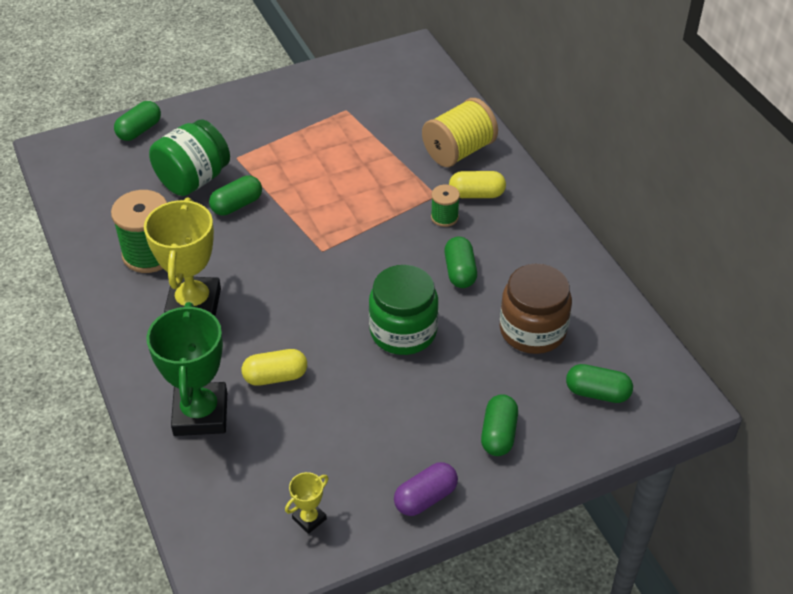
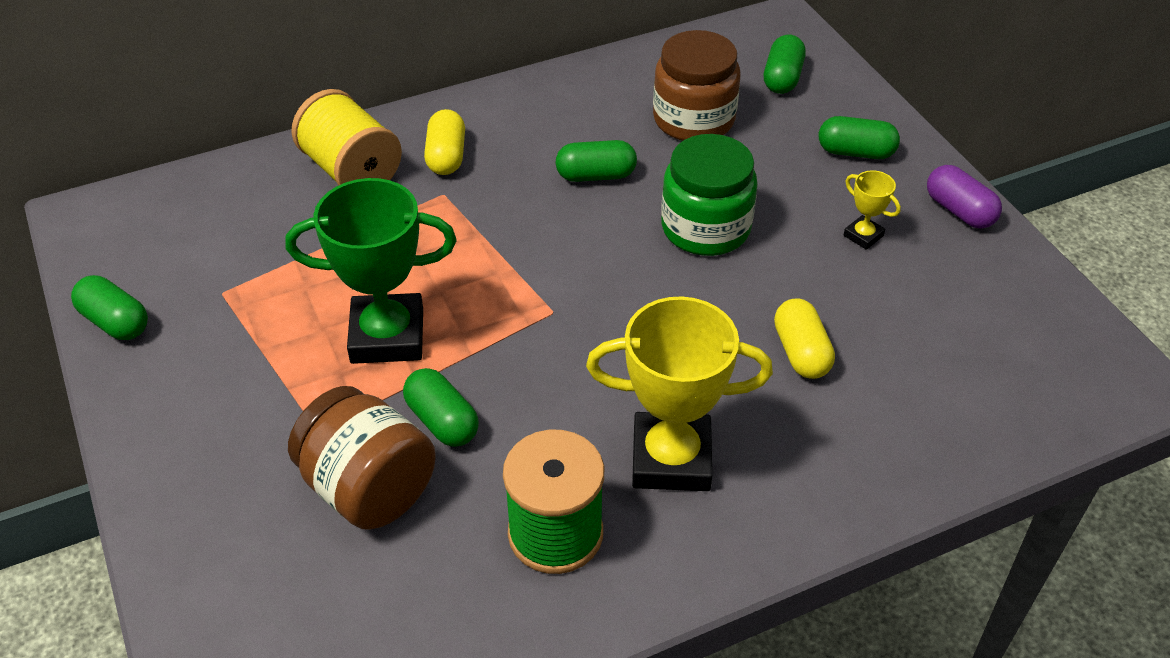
camera: 90 degrees left, 0 degrees up
(139, 130) = (206, 593): green capsule -> green capsule (115, 322)
(193, 179) = (368, 488): green jar -> brown jar
(200, 414) = (882, 431): green trophy -> green trophy (387, 336)
(309, 519) = (1018, 309): yellow trophy -> yellow trophy (863, 235)
(444, 217) = (490, 187): green spool -> none

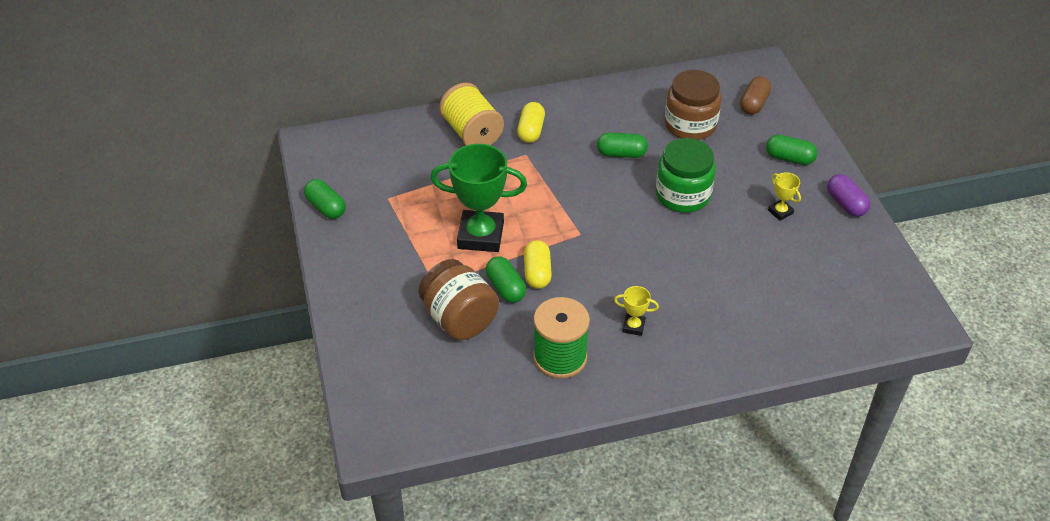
camera: 10 degrees right, 0 degrees up
(671, 459) = (633, 326): yellow trophy -> yellow trophy, size x0.44
(782, 78) = (754, 104): green capsule -> brown capsule
(801, 352) = (724, 277): yellow capsule -> yellow capsule (537, 273)

